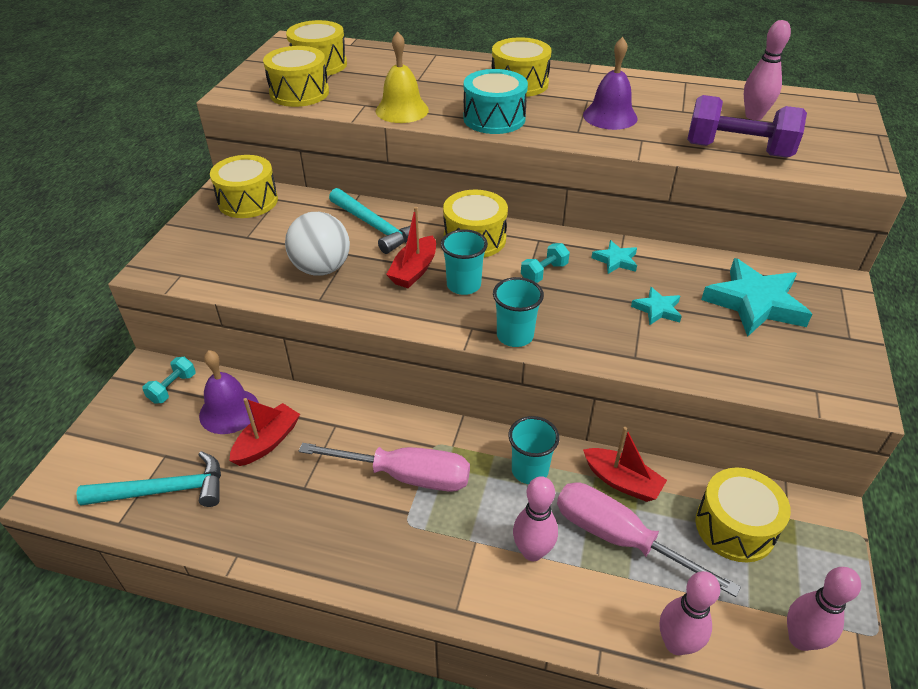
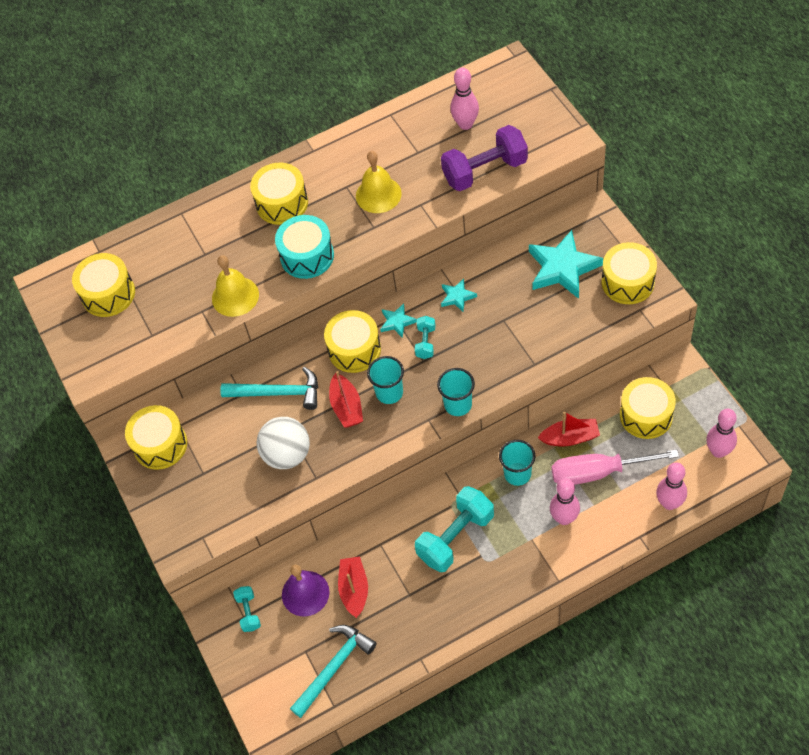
camera: 35 degrees left, 15 degrees up
(299, 93) = (138, 336): yellow drum -> yellow drum (627, 282)
(405, 475) = (455, 537): pink screwdriver -> turquoise dumbbell
(610, 116) = (378, 194): purple bell -> yellow bell
(657, 309) = (515, 318): turquoise star -> turquoise star (397, 322)

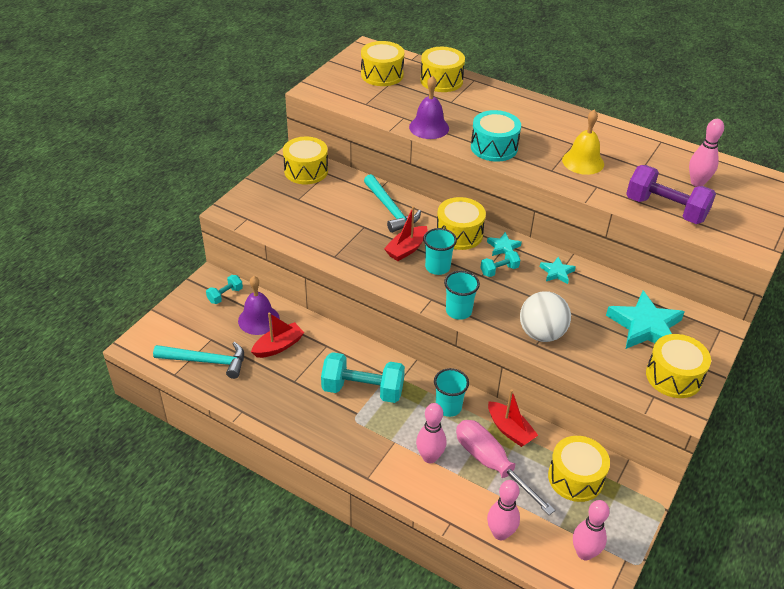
camera: 50 degrees right, 15 degrees down
(235, 296) = (429, 127): yellow bell -> purple bell
(282, 203) = (527, 119): yellow drum -> yellow drum (441, 80)
(287, 454) = (343, 234): white ball -> white ball (541, 334)

